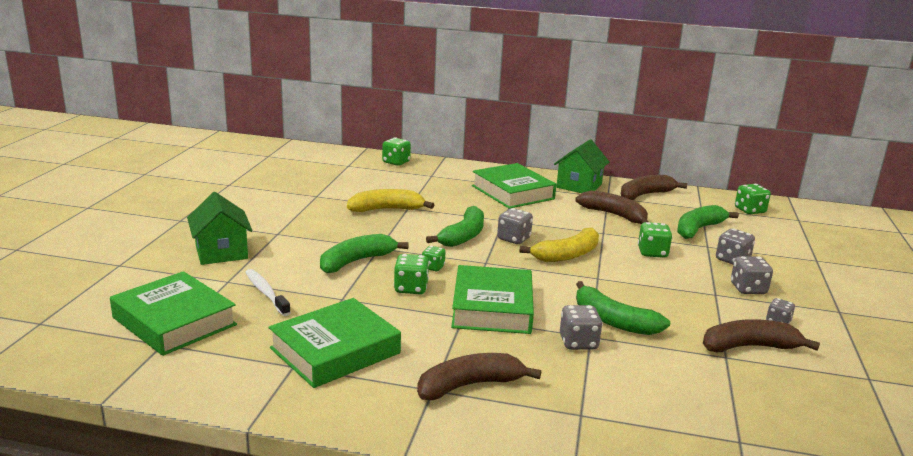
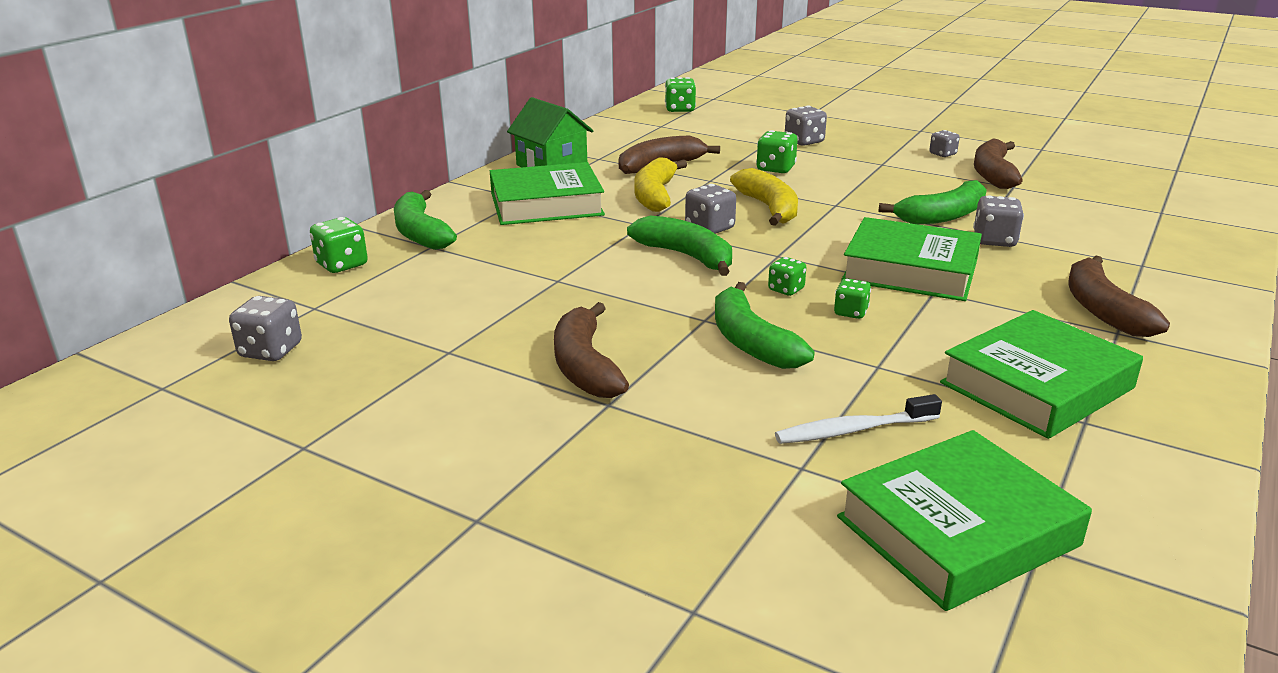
camera: 70 degrees left, 5 degrees up
(221, 252) = (673, 469): green house -> none
(335, 351) = (1036, 385): green book -> green book turned 75 degrees clockwise
(386, 209) = (555, 297): yellow banana -> yellow banana (655, 195)
(411, 288) = (850, 312): green dice -> green dice, size x0.65
(645, 195) = (605, 140): brown banana -> brown banana (584, 366)
(698, 229) = (719, 138): green banana -> green banana (420, 233)
(748, 289) = (872, 150): grey dice -> grey dice (271, 351)

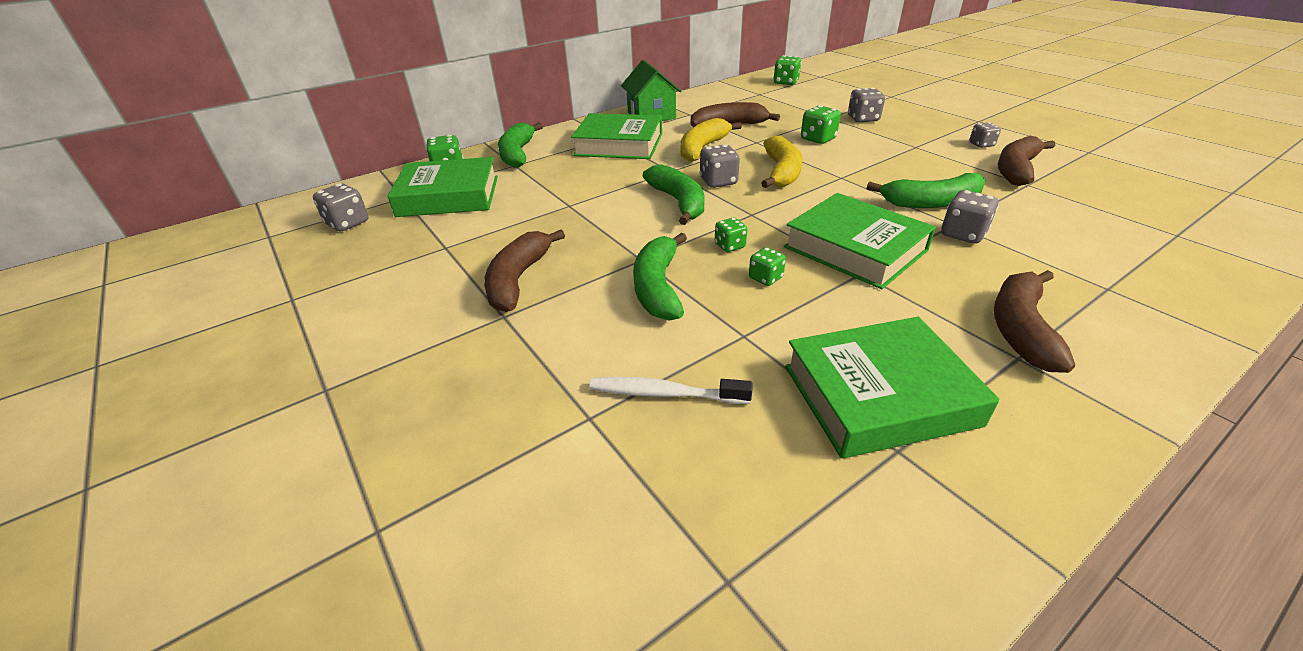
camera: 25 degrees right, 10 degrees up
(957, 531) = (661, 533): green book -> green book (449, 196)

